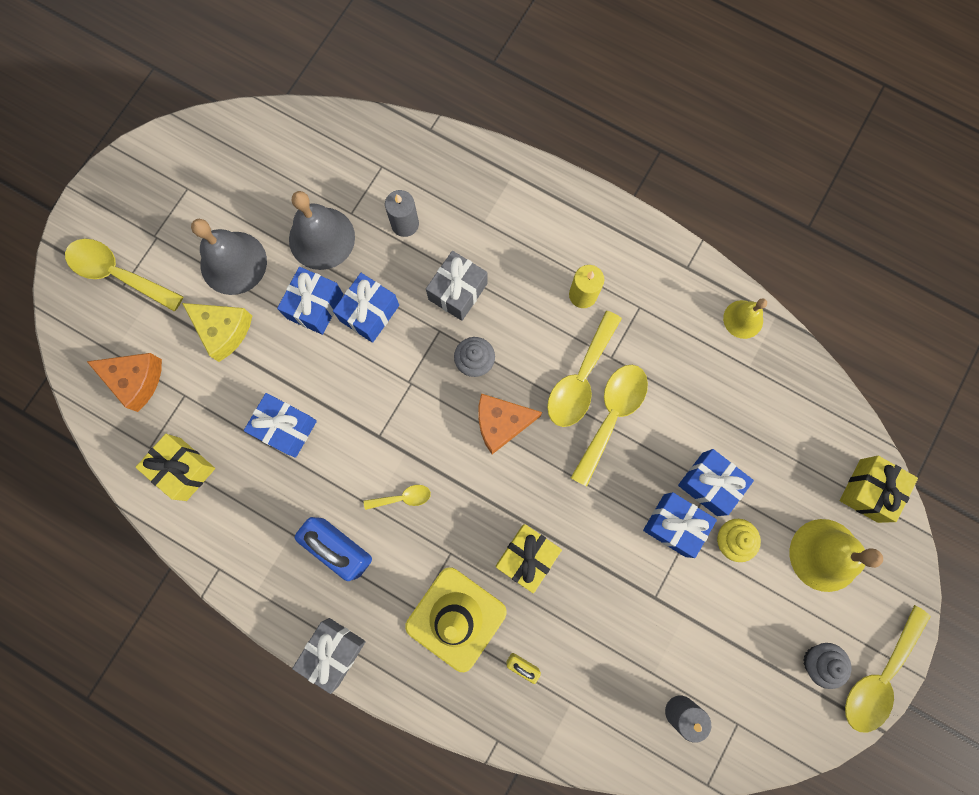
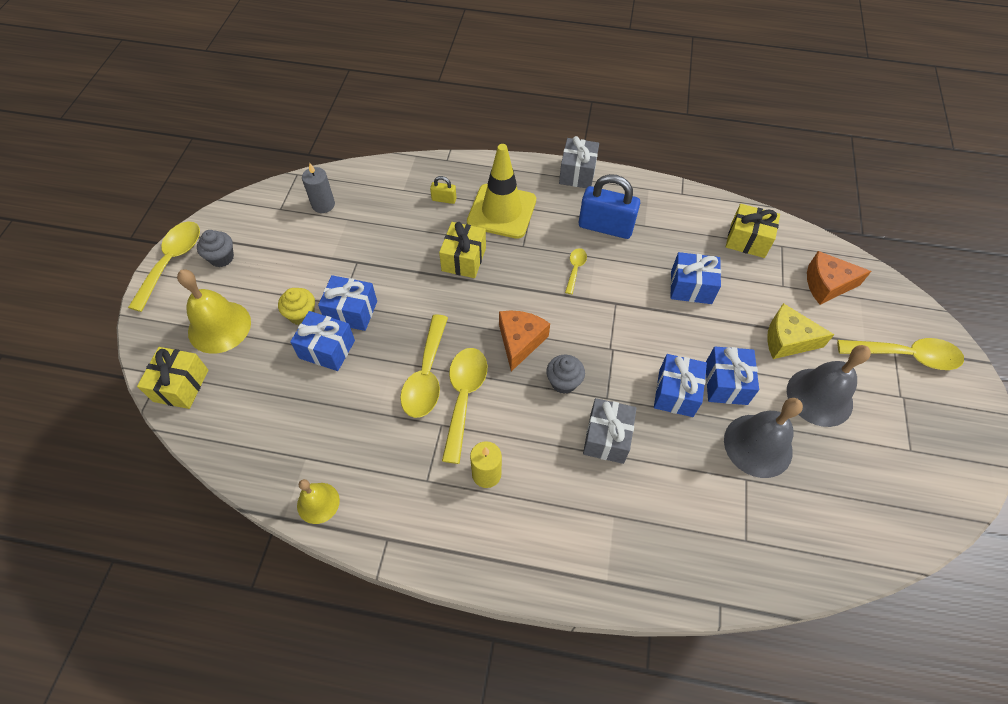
camera: 160 degrees right, 20 degrees down
(403, 498) = (575, 269): yellow spoon -> yellow spoon turned 135 degrees clockwise
(405, 224) = (689, 486): grey candle -> none
(501, 423) = (520, 341): orange cheese -> orange cheese turned 45 degrees counterclockwise

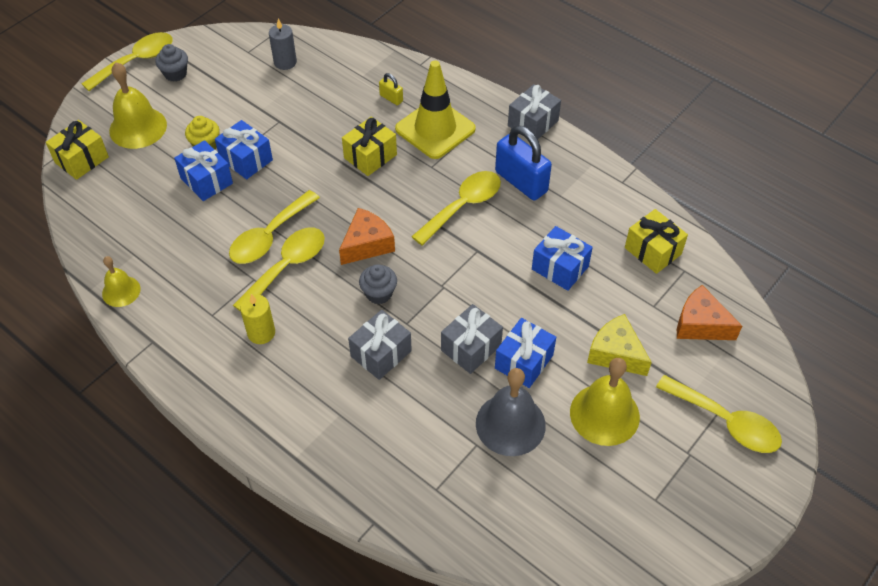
camera: 30 degrees right, 5 degrees down
(575, 269) = (463, 206): yellow spoon -> yellow spoon, size x1.97
(675, 393) = (471, 348): blue gift -> grey gift
(819, 397) = (604, 414): grey bell -> yellow bell

